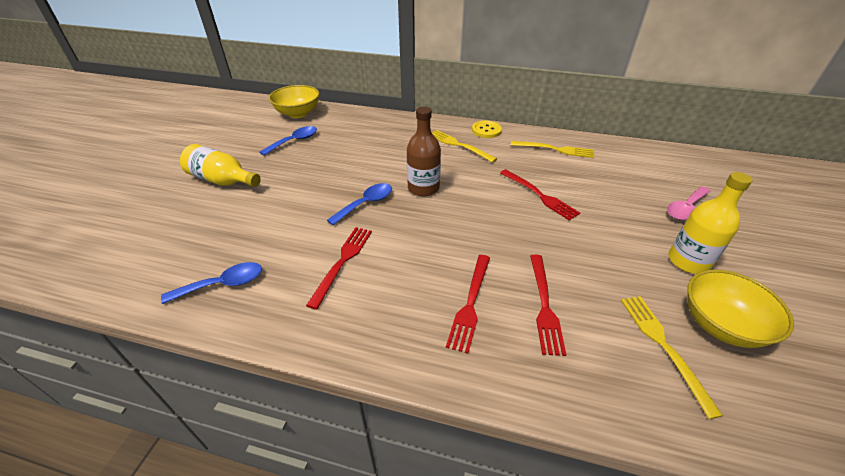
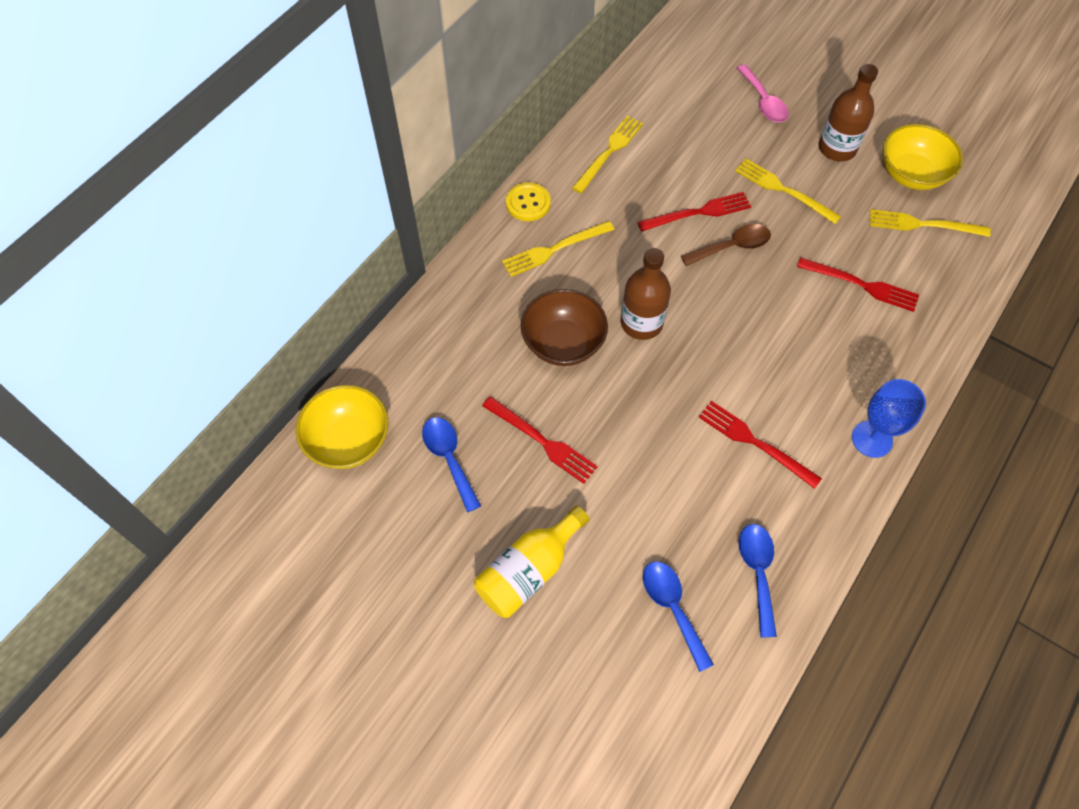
camera: 70 degrees left, 20 degrees up
(366, 203) = (652, 394): blue spoon -> blue spoon (672, 607)
(371, 342) = (872, 439): none -> blue goblet
(390, 161) = (563, 343): none -> brown bowl
(470, 303) = (845, 343): red fork -> red fork (542, 441)
(522, 217) = (732, 247): none -> brown spoon
(605, 235) = (783, 190): none -> yellow fork
(688, 261) = (837, 148): yellow bottle -> brown bottle

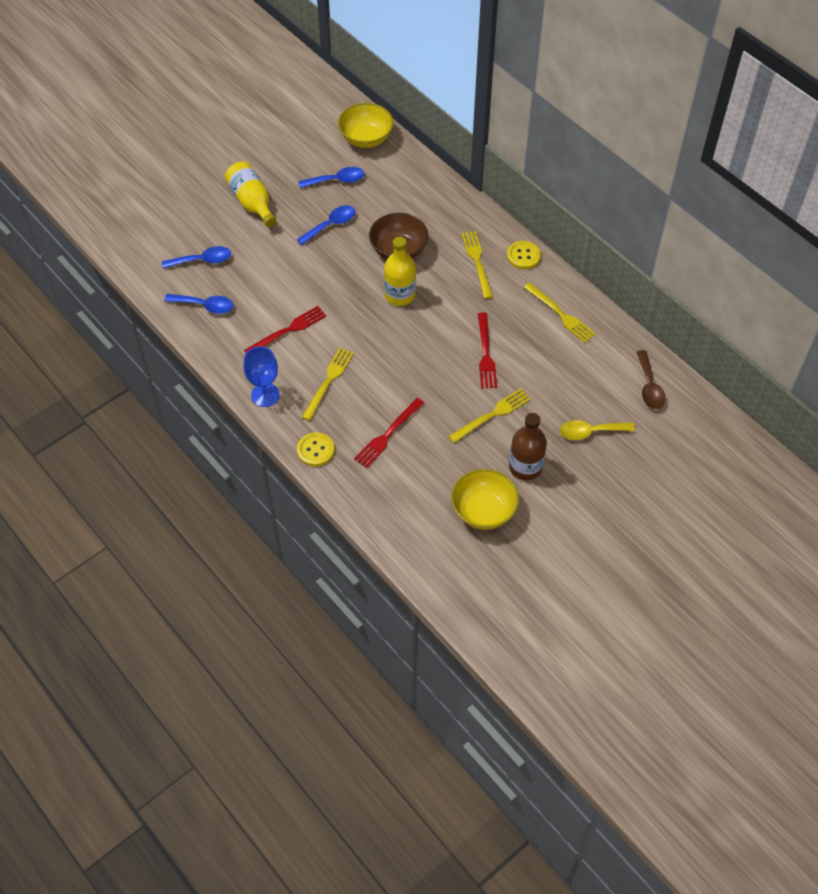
camera: 105 degrees right, 5 degrees down
(542, 441) = (331, 225): red fork -> blue spoon
(641, 323) = (400, 295): brown bottle -> yellow bottle
(732, 247) = (448, 365): brown spoon -> brown spoon (649, 387)
(763, 102) = (590, 432): pink spoon -> yellow spoon
(923, 224) = (430, 498): yellow fork -> yellow fork (328, 381)
(923, 356) = (315, 450): none -> yellow button

